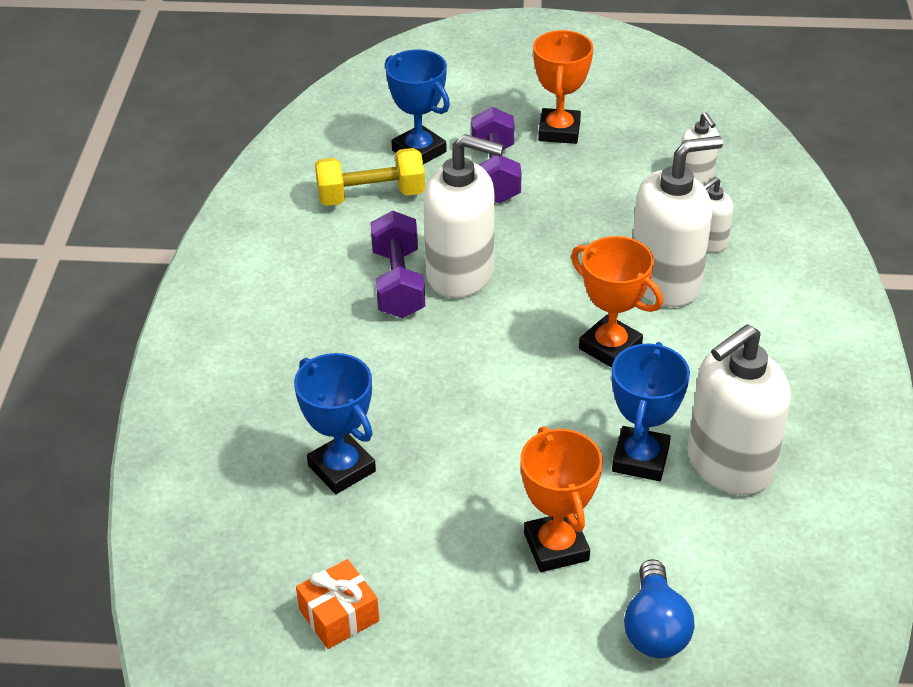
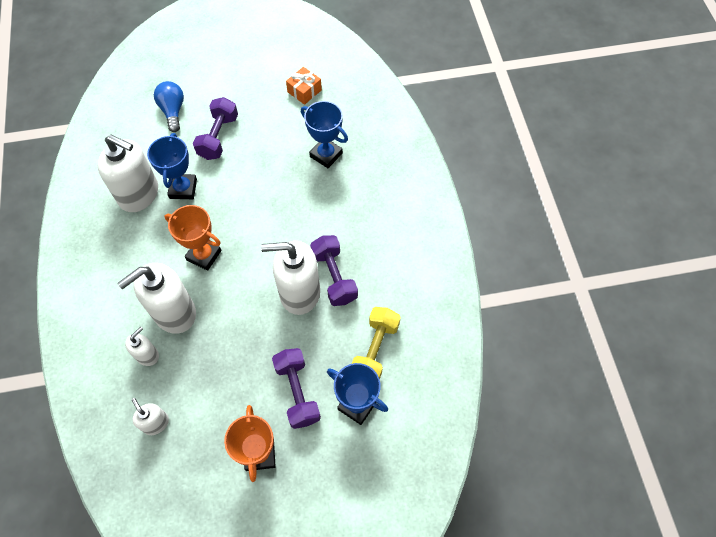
camera: 165 degrees right, 20 degrees up
(371, 196) = (375, 350): yellow dumbbell -> yellow dumbbell turned 45 degrees counterclockwise
(556, 547) = (218, 137): orange trophy -> purple dumbbell
(729, 465) = (139, 194): white soap dispenser -> white soap dispenser turned 75 degrees clockwise

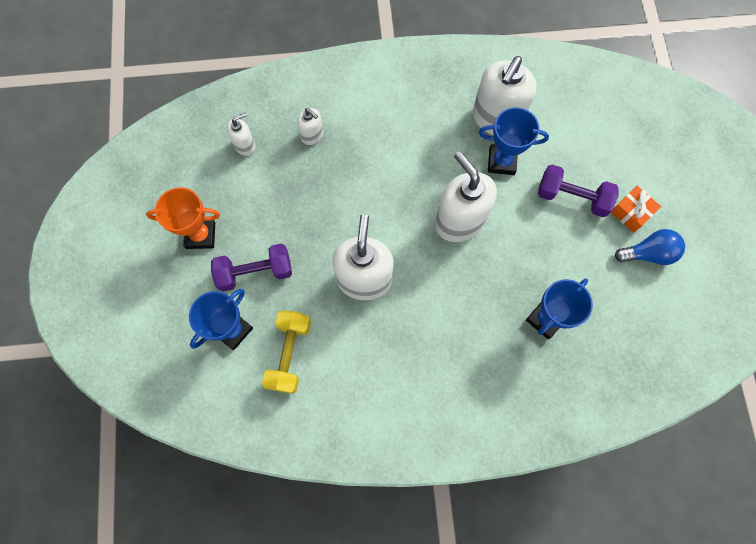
camera: 95 degrees right, 10 degrees up
(173, 111) = (609, 148): blue light bulb -> blue light bulb (648, 253)
(174, 312) = (354, 157): white soap dispenser -> white soap dispenser (459, 221)
(204, 255) = (417, 184): orange trophy -> none
(304, 91) = (645, 298): orange gift -> orange gift (631, 213)
(334, 277) = (380, 317): purple dumbbell -> none
(375, 350) = (289, 354): yellow dumbbell -> yellow dumbbell turned 75 degrees clockwise

